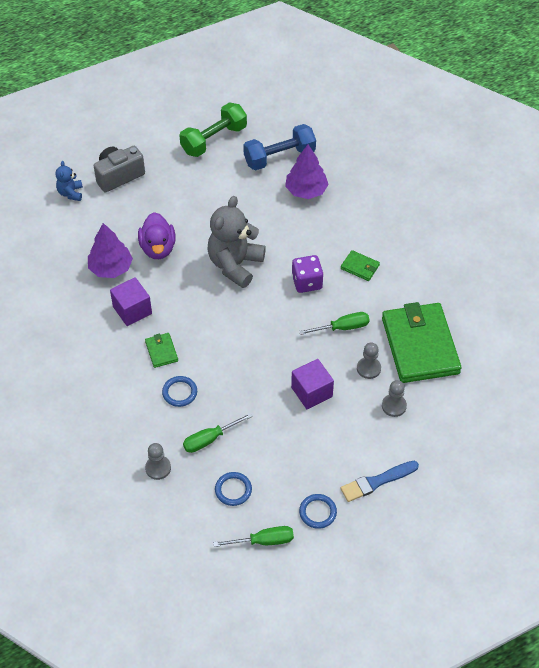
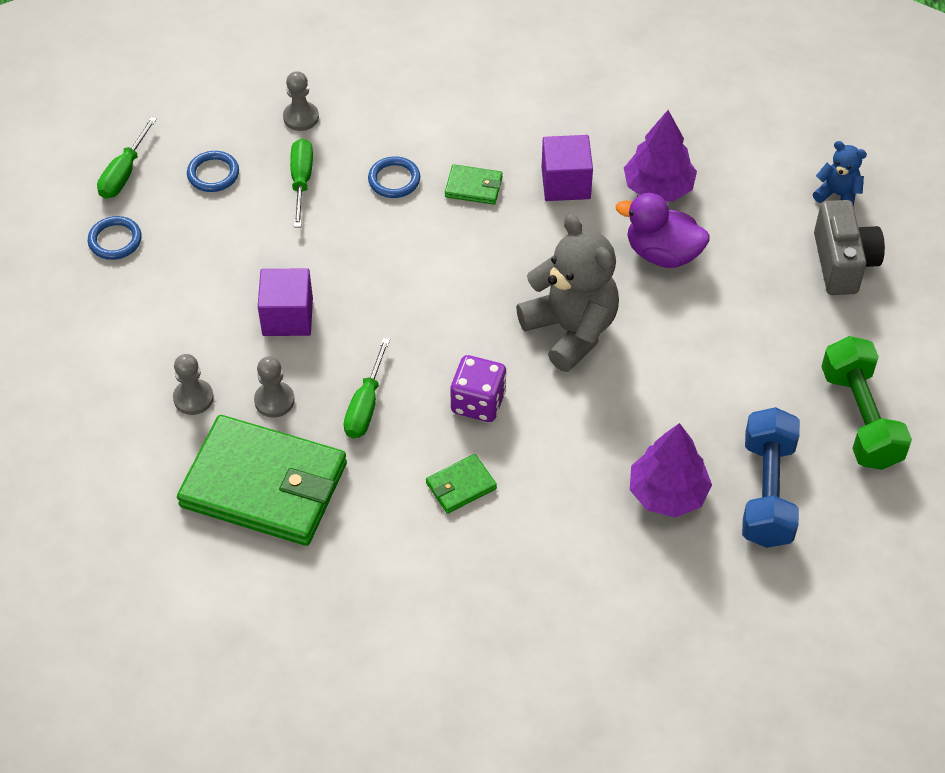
camera: 120 degrees right, 0 degrees up
(377, 482) = (103, 320): blue brush -> none

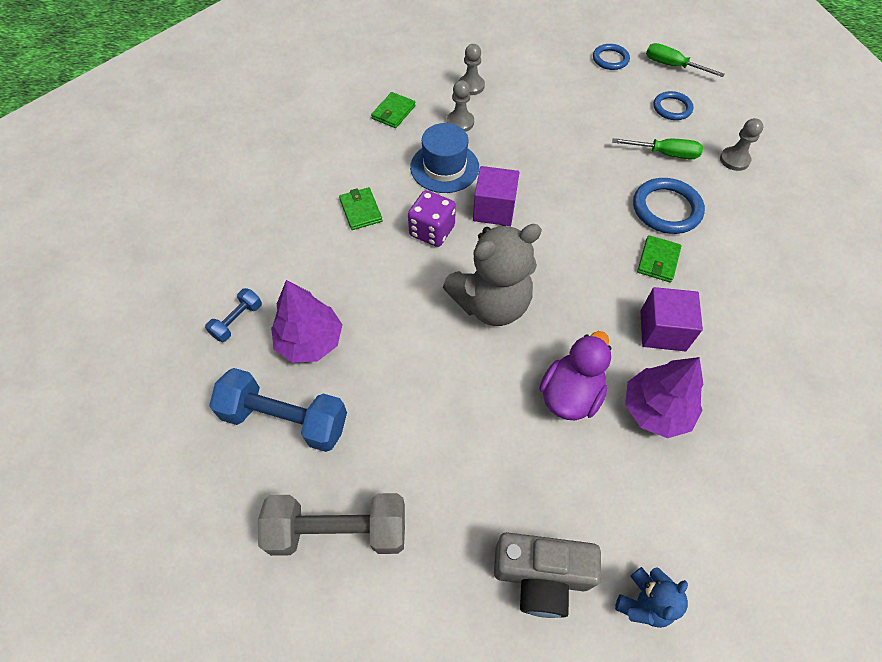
camera: 100 degrees right, 5 degrees up
(264, 485) = (393, 112): green wallet -> green wallet, size x0.41
(287, 317) = (532, 135): purple cube -> purple cube (494, 209)
(365, 406) = (444, 167): green screwdriver -> blue hat
(394, 180) = (666, 209): blue ring -> blue ring, size x1.58
(662, 576) = (237, 321): none -> blue dumbbell
(860, 418) = (338, 530): green dumbbell -> grey dumbbell

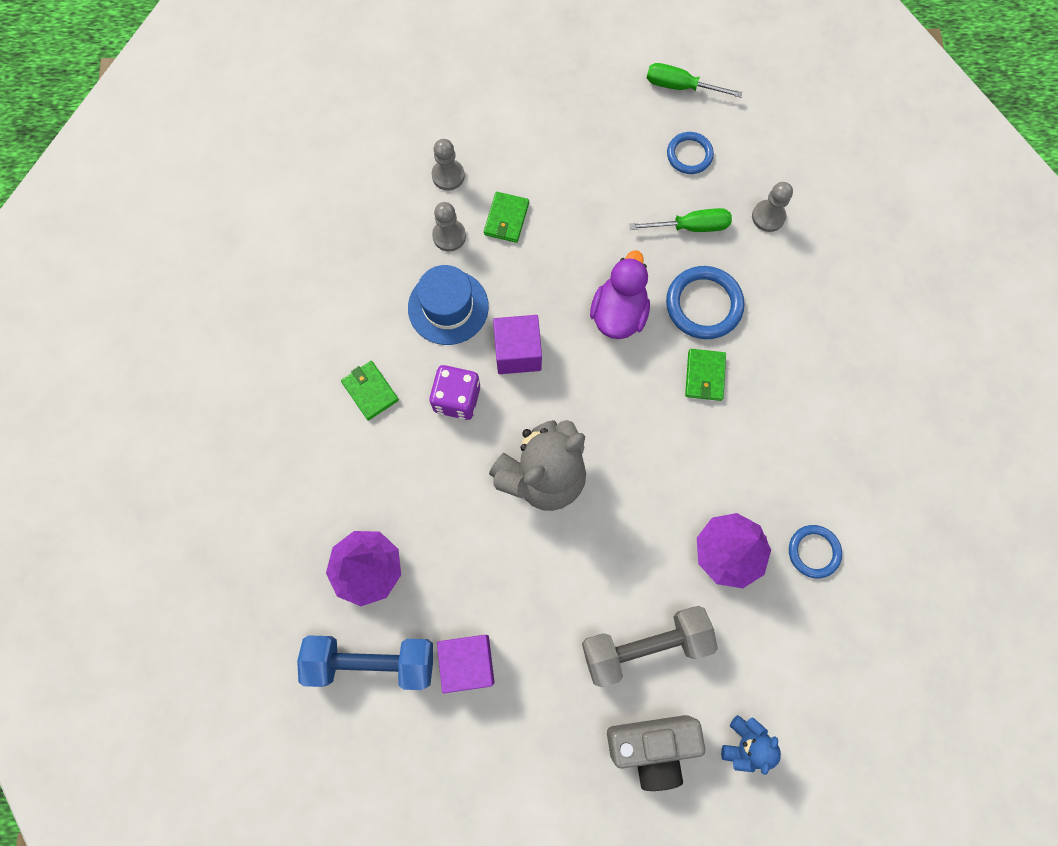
camera: 15 degrees left, 15 degrees up
(237, 321) = (283, 565): blue dumbbell -> none
(338, 530) = (459, 756): grey dumbbell -> grey dumbbell (645, 645)
(393, 112) = (366, 239): green wallet -> green wallet (506, 219)
(570, 394) = (643, 558): purple duck -> purple duck (618, 313)
(610, 59) = (605, 92): blue ring -> blue ring (813, 551)
(662, 330) = (721, 461): purple cube -> purple cube (468, 662)

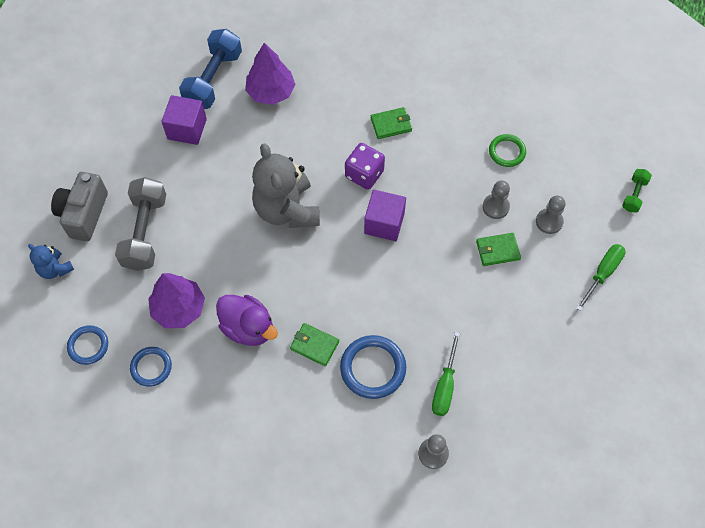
camera: 110 degrees right, 10 degrees down
(366, 244) = (507, 152): none -> green ring
(380, 99) = (634, 195): none -> green dumbbell
(448, 307) = (437, 189): blue hat -> none
(506, 219) = (497, 250): green wallet -> green wallet turned 45 degrees counterclockwise
(618, 313) = (389, 302): purple duck -> purple duck (248, 328)
(680, 87) = (585, 431): green screwdriver -> green screwdriver (602, 273)
(689, 155) = (513, 412): blue ring -> blue ring (88, 346)

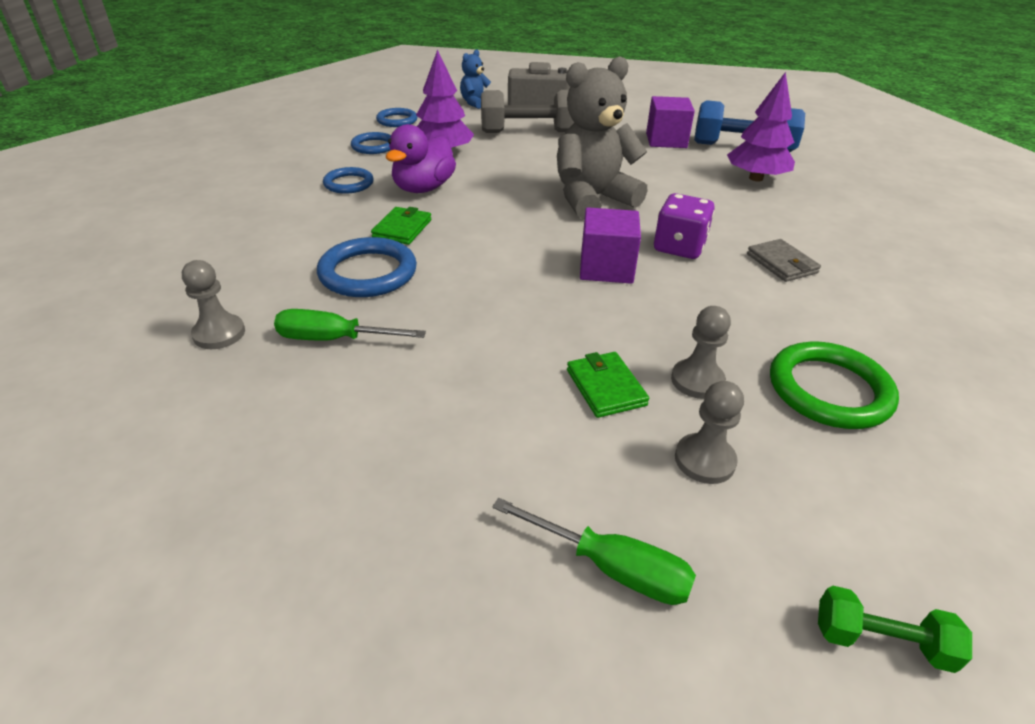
camera: 80 degrees right, 25 degrees down
(229, 386) = (348, 184): none -> blue ring
(391, 124) = (781, 263): green wallet -> grey wallet
(507, 152) = (829, 390): green ring -> green ring, size x1.58

